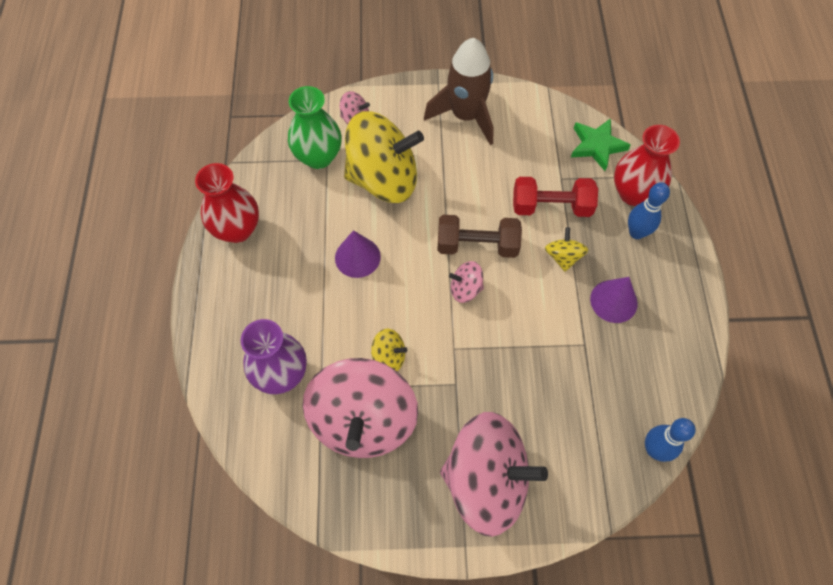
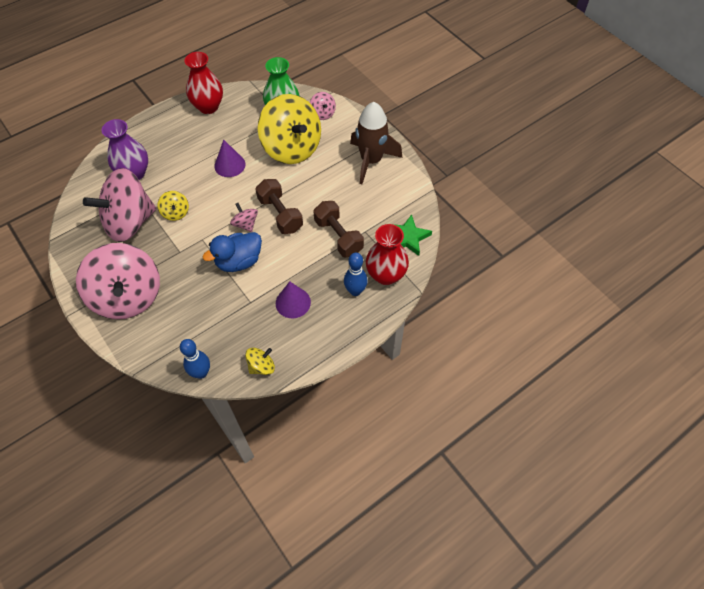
camera: 55 degrees right, 5 degrees down
(517, 325) = (239, 261): none -> blue duck
(551, 206) = (338, 236): red dumbbell -> brown dumbbell
(563, 257) = (305, 260): yellow spinning top -> yellow spinning top (261, 366)

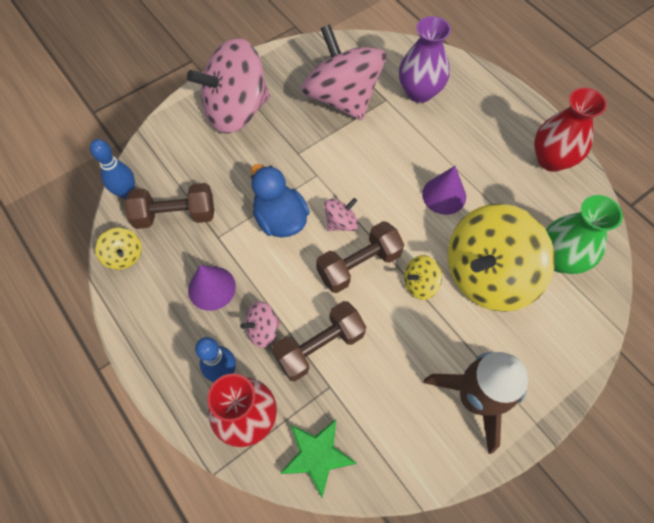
camera: 90 degrees right, 5 degrees up
(176, 213) = (358, 142): yellow spinning top -> yellow spinning top (420, 284)
(228, 333) = (175, 215): none -> brown dumbbell
(322, 113) = (568, 318): pink spinning top -> pink spinning top (263, 330)

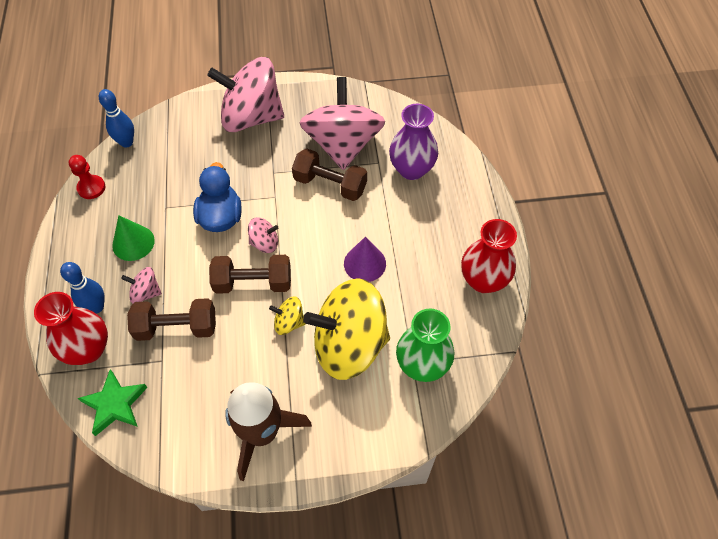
camera: 30 degrees right, 5 degrees down
(124, 256) = (91, 188): yellow spinning top -> red pawn
(175, 215) = (147, 176): brown dumbbell -> brown dumbbell (330, 184)
(211, 288) = (133, 243): purple cone -> green cone

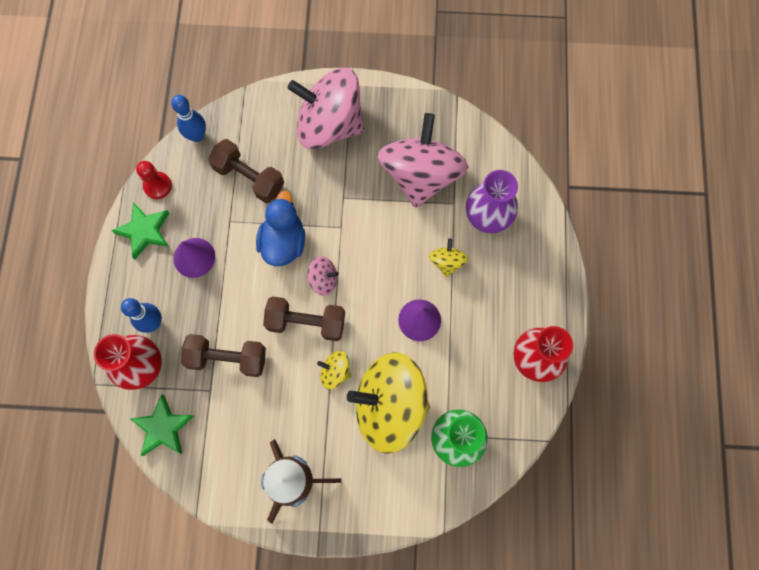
camera: 10 degrees right, 15 degrees up
(81, 228) = (144, 231): none -> green star
(133, 243) = (194, 257): green cone -> purple cone
(146, 292) = (201, 315): pink spinning top -> none
(330, 184) = (399, 222): brown dumbbell -> brown dumbbell (249, 178)
(381, 211) = (447, 262): none -> yellow spinning top

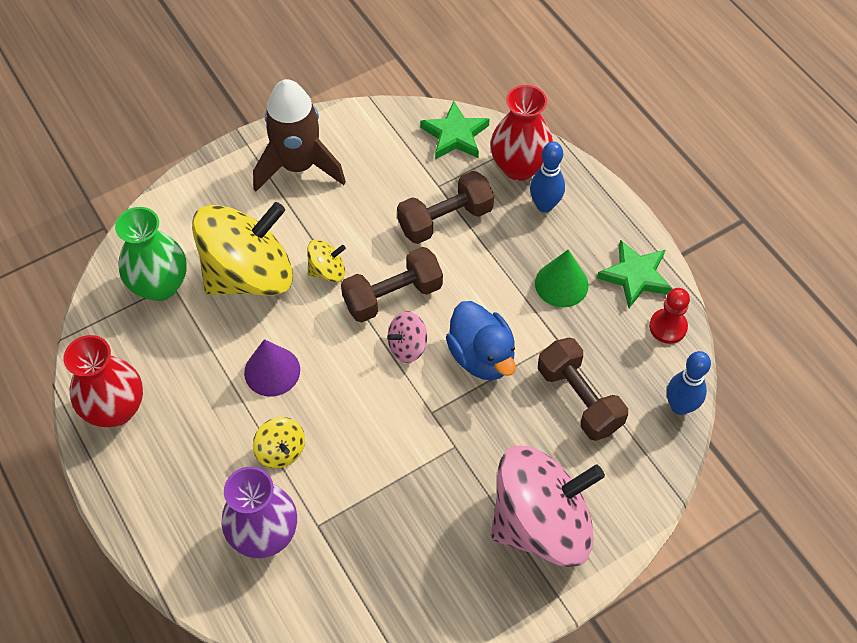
camera: 145 degrees right, 15 degrees down
(194, 257) = (561, 284): purple cone -> green cone
(249, 178) = (579, 399): brown dumbbell -> brown dumbbell turned 60 degrees clockwise
(420, 175) = (382, 533): pink spinning top -> none

